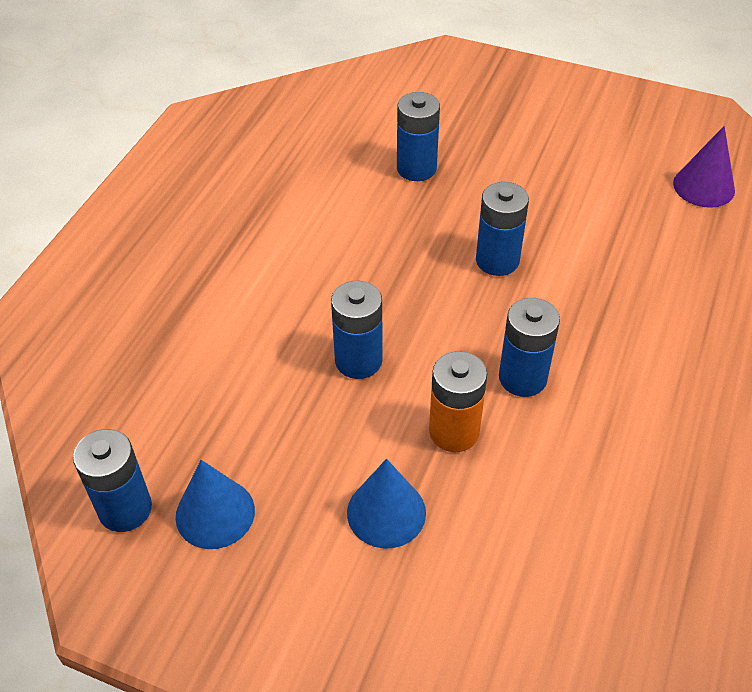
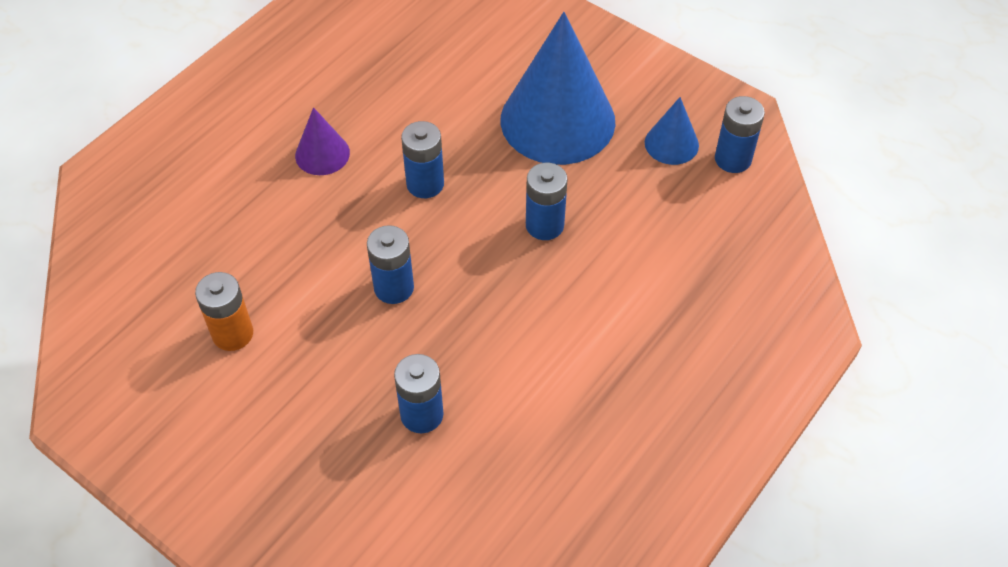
camera: 165 degrees left, 5 degrees up
(386, 512) = (557, 120): blue cone -> blue cone, size x2.16
(454, 431) = (492, 158): orange battery -> orange battery (233, 334)
(703, 186) = (159, 321): purple cone -> purple cone (322, 154)

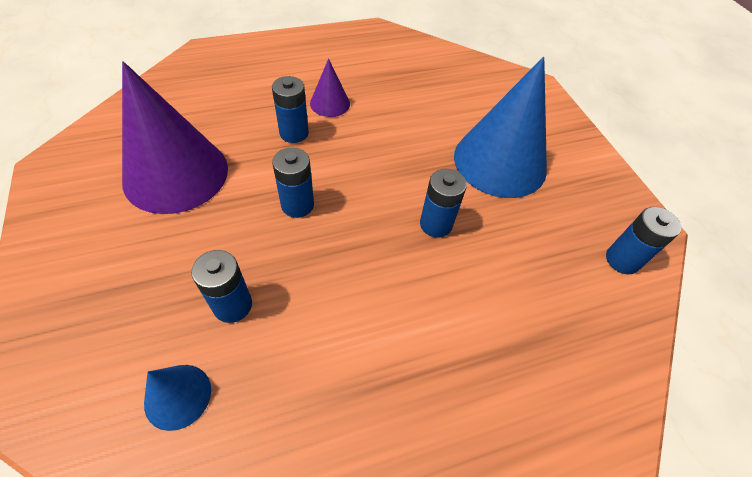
camera: 30 degrees right, 0 degrees up
(233, 334) = (176, 174): orange battery -> purple cone
(425, 184) = (376, 153): blue battery -> blue battery (294, 133)
(671, 143) = (577, 221): blue cone -> blue cone (178, 396)

